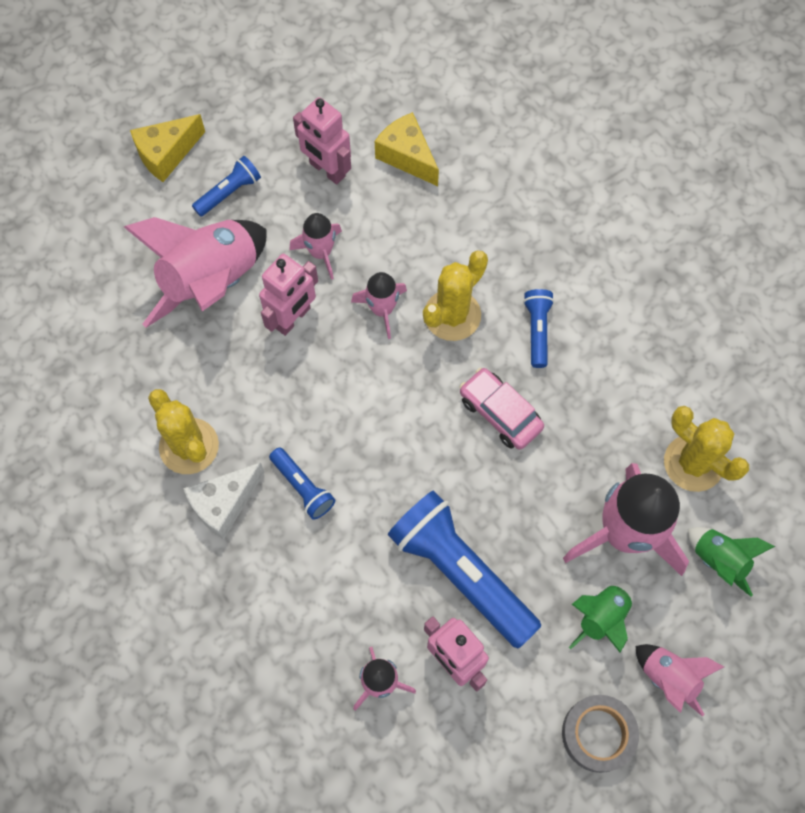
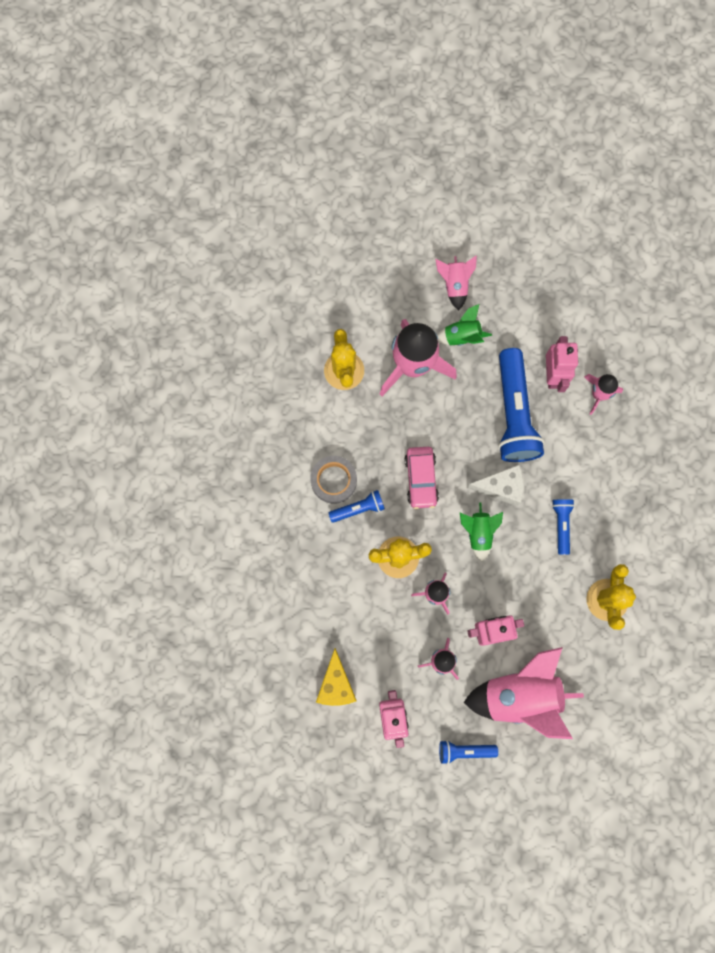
camera: 140 degrees left, 10 degrees up
(166, 154) = (483, 813): yellow cheese -> none
(224, 504) = (611, 550): white cheese -> white cheese (501, 487)
(537, 330) = (358, 509): blue flashlight -> blue flashlight turned 150 degrees counterclockwise
(598, 734) = (511, 288): grey tape -> grey tape (334, 480)
(719, 560) = (378, 315): green rocket -> green rocket (478, 533)

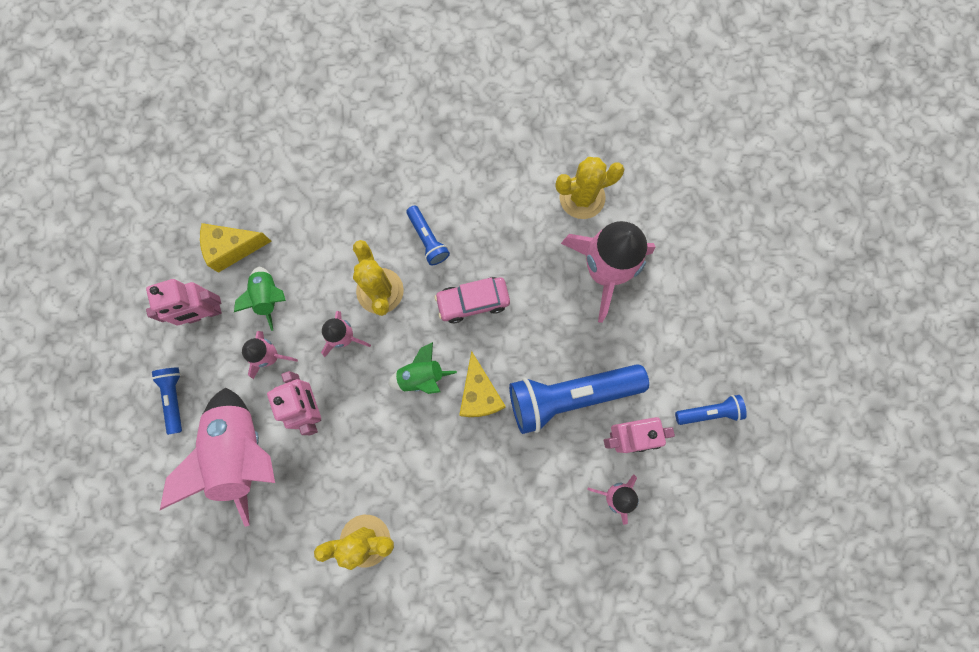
camera: 80 degrees right, 0 degrees up
(334, 480) = (454, 208): grey tape -> none
(454, 285) = (712, 303): pink rocket -> none
(462, 336) = (651, 321): green rocket -> green rocket (268, 297)
(501, 487) = (479, 394): white cheese -> yellow cheese
(561, 525) = (446, 472): blue flashlight -> blue flashlight (709, 412)

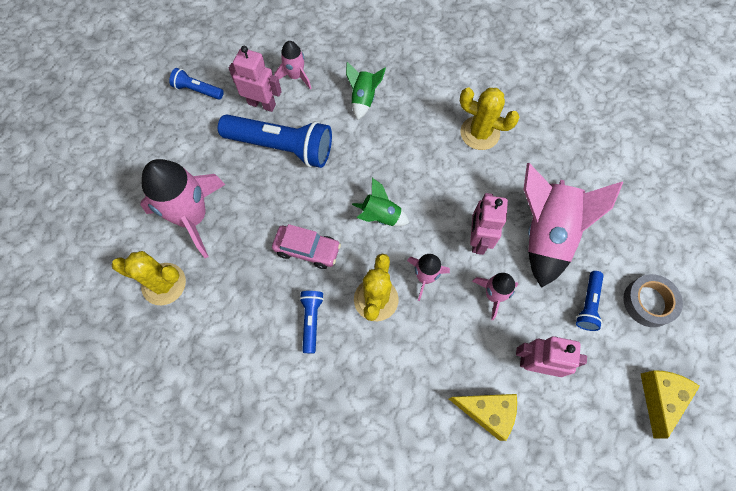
camera: 150 degrees left, 10 degrees down
(114, 434) = (648, 302): none -> grey tape
(268, 297) = (473, 346): green rocket -> green rocket (363, 99)
(479, 394) = (345, 182): yellow cheese -> yellow cheese (659, 398)

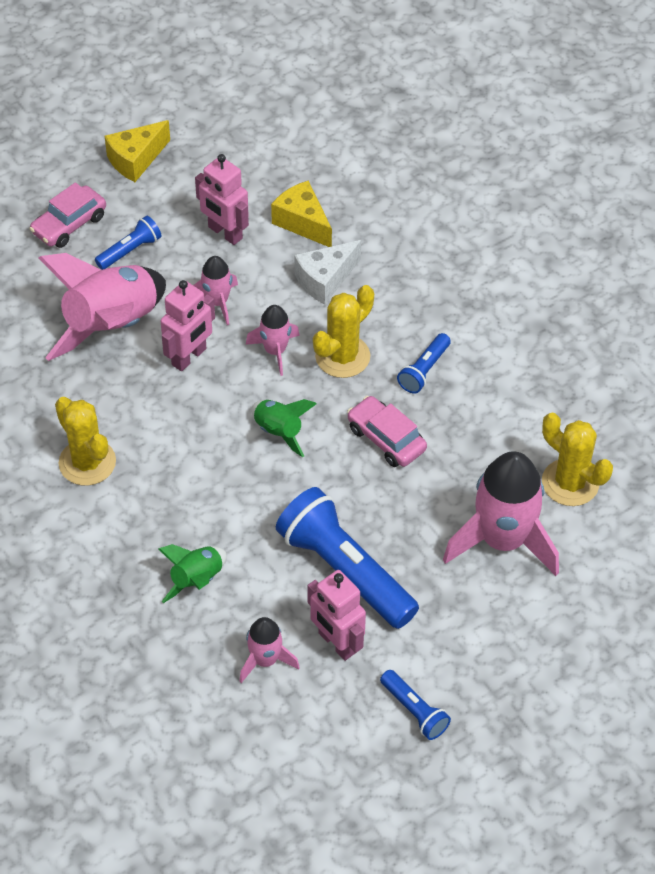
camera: 150 degrees left, 15 degrees down
(432, 363) = (325, 280): none -> white cheese
(648, 302) = (69, 224): grey tape -> pink car

